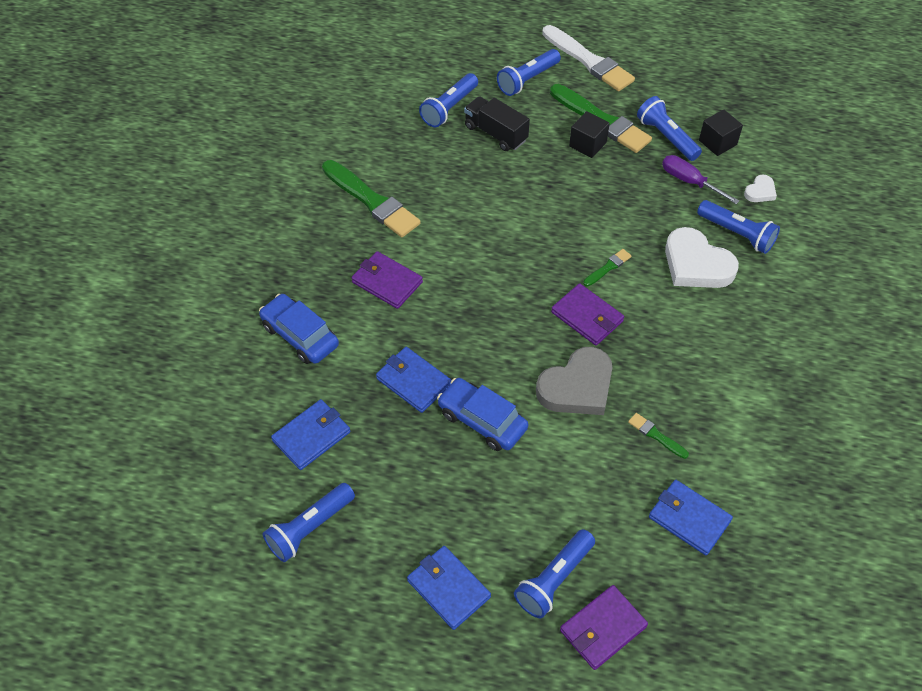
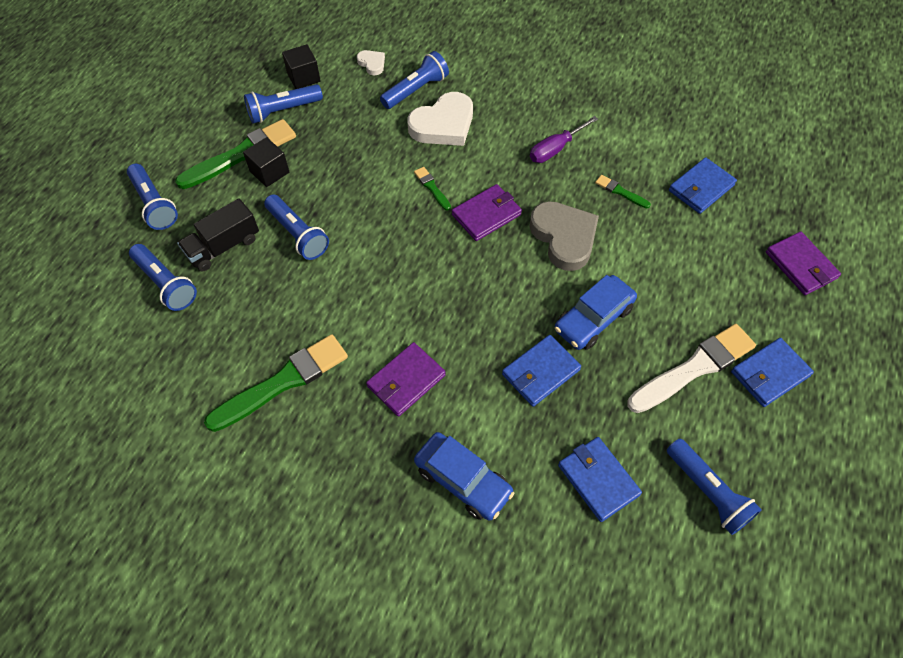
camera: 80 degrees left, 5 degrees up
(300, 336) = (463, 480): blue car -> blue car turned 105 degrees counterclockwise
(554, 580) = (758, 291): blue flashlight -> blue flashlight (298, 234)
(588, 61) = (150, 148): white brush -> white brush (693, 368)
(656, 435) = (620, 192): green brush -> green brush turned 75 degrees clockwise
(690, 182) = (345, 107): purple screwdriver -> purple screwdriver (555, 149)

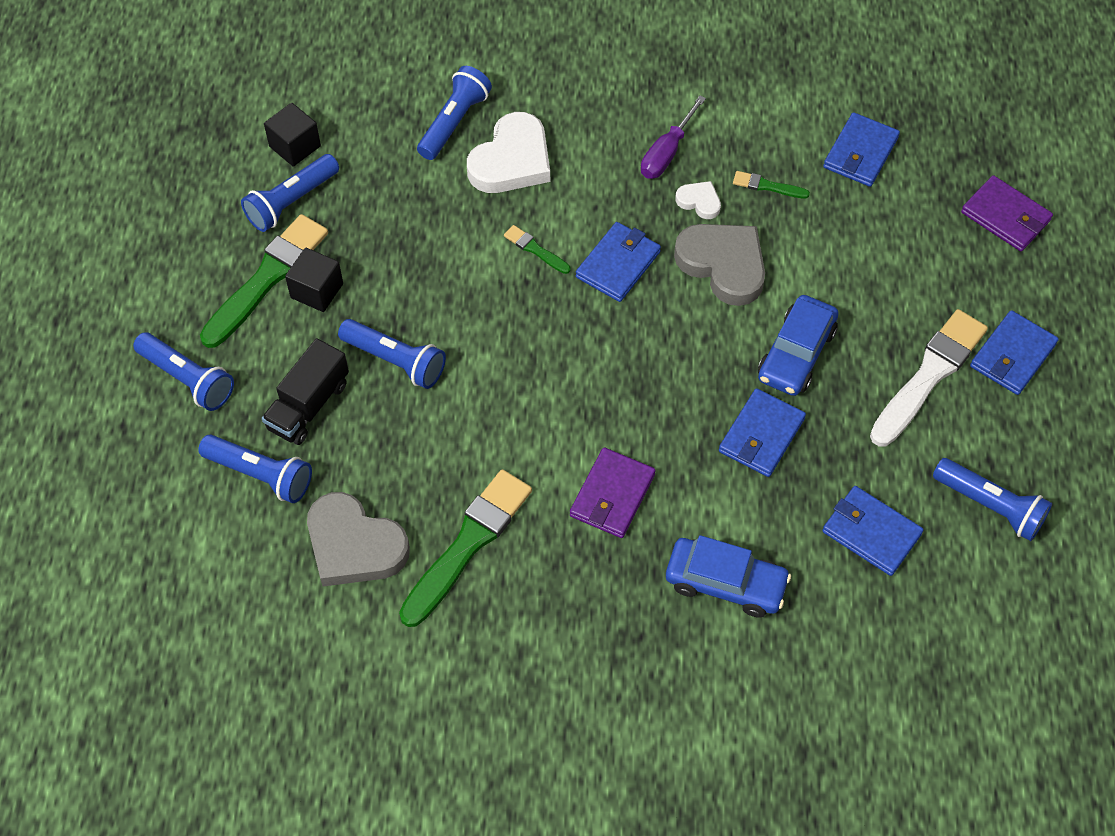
camera: 20 degrees left, 0 degrees up
(202, 355) = (354, 545): none -> grey heart
(372, 64) = (378, 101): white heart -> white heart (699, 201)
(486, 215) = (618, 264): purple wallet -> blue wallet

